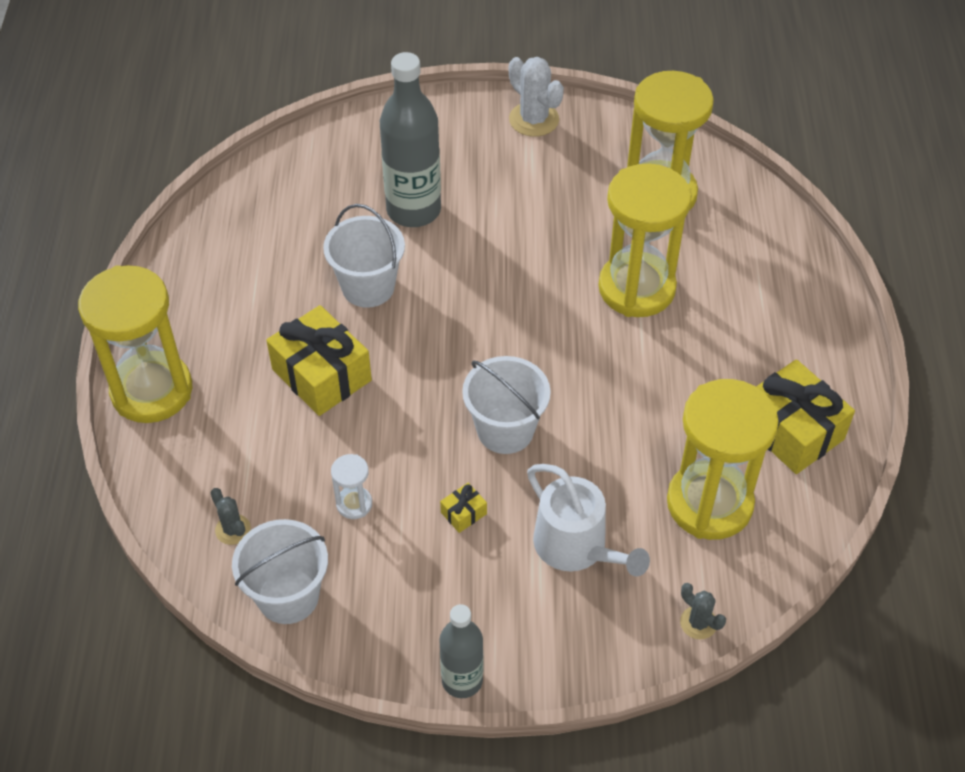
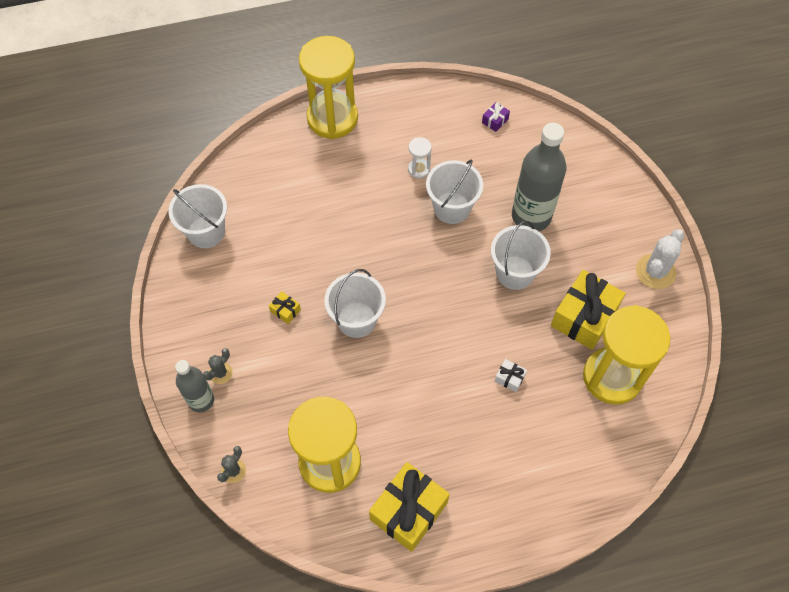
camera: 75 degrees right, 10 degrees up
(233, 529) = (245, 190): grey cactus -> grey cactus (220, 373)
(248, 209) = (495, 121): none -> purple gift
(321, 375) = (370, 202): yellow gift -> yellow gift (584, 317)
(354, 504) = (277, 248): white hourglass -> white hourglass (419, 169)
(462, 680) = (167, 339): grey bottle -> grey bottle (201, 400)
(490, 247) = (515, 272): none -> white bucket
(576, 547) = (275, 383): white watering can -> none
(636, 288) = (509, 378): yellow hourglass -> white gift

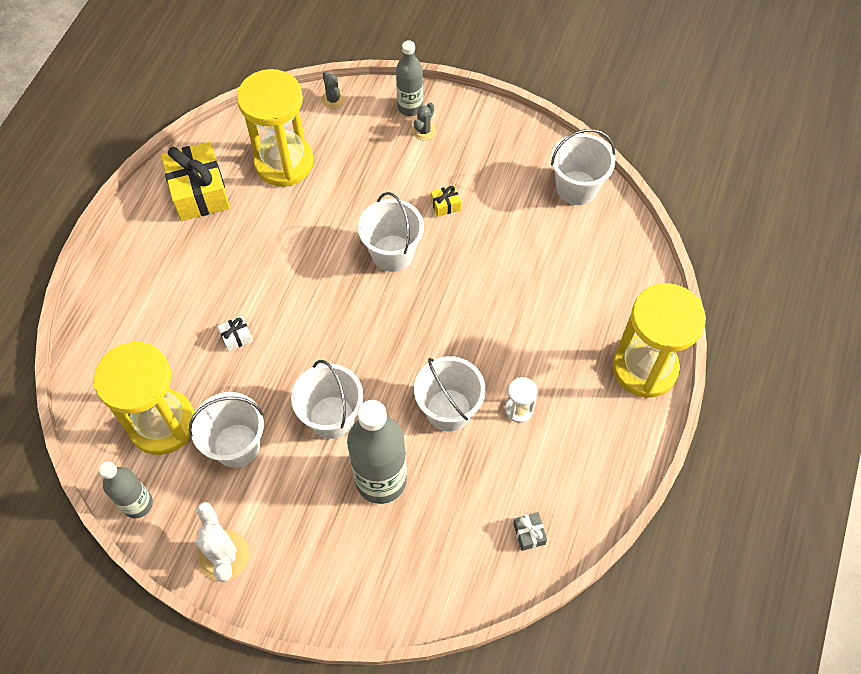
camera: 125 degrees right, 0 degrees up
(220, 373) = (424, 131): grey cactus -> grey cactus turned 45 degrees clockwise
(495, 121) = (529, 534): purple gift -> grey gift
(584, 317) = (236, 445): yellow gift -> white bucket
(674, 348) = (137, 504): none -> grey bottle

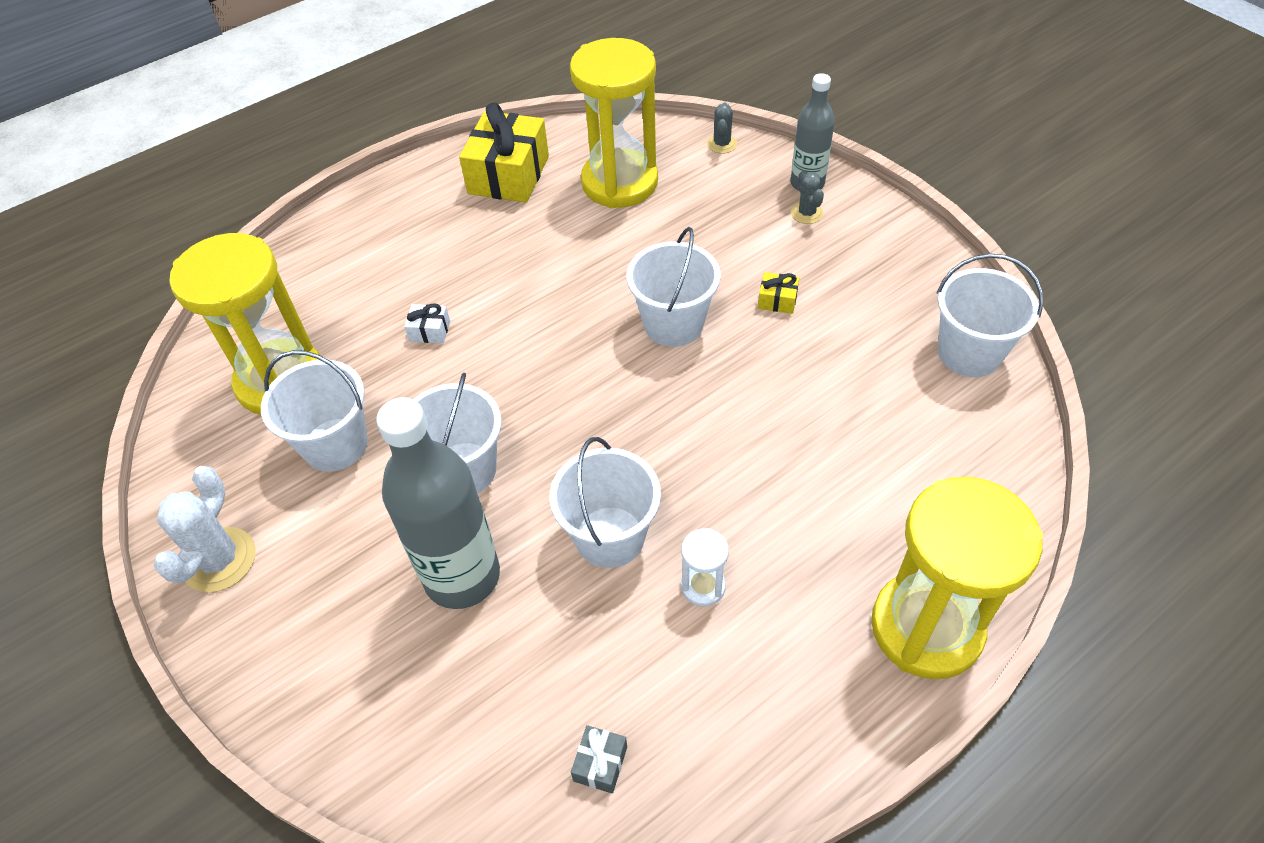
camera: 35 degrees right, 10 degrees down
(137, 504) = (185, 451): grey bottle -> none
(424, 131) = (806, 213): grey cactus -> grey cactus turned 75 degrees counterclockwise

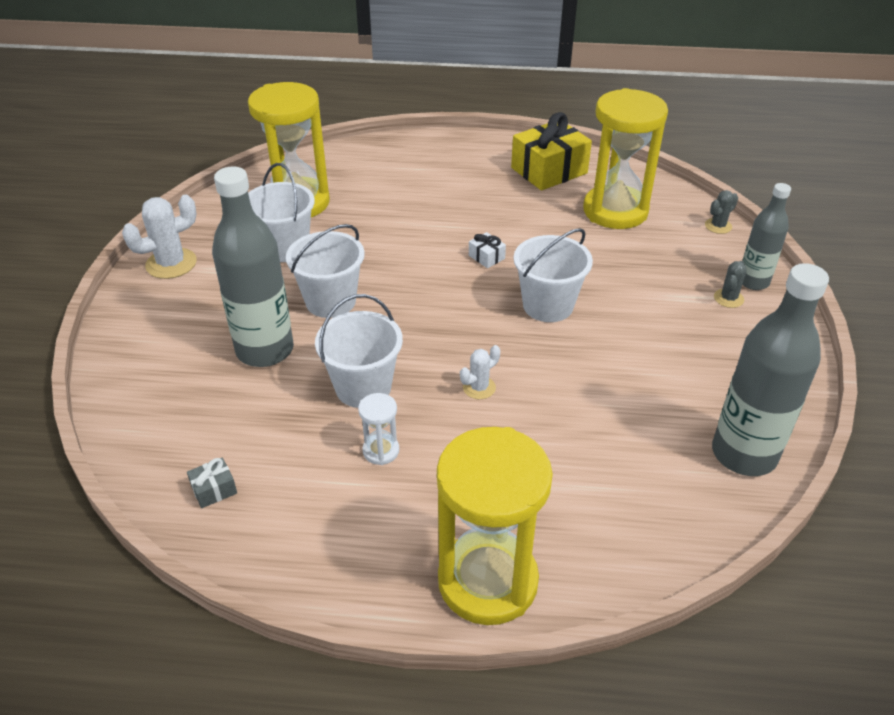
camera: 40 degrees right, 10 degrees down
(430, 331) = (400, 224): white gift -> white gift (486, 257)
(711, 453) = (479, 388): none -> white cactus
(777, 300) = (637, 335): yellow gift -> none
(969, 353) = (744, 454): white bucket -> grey bottle

